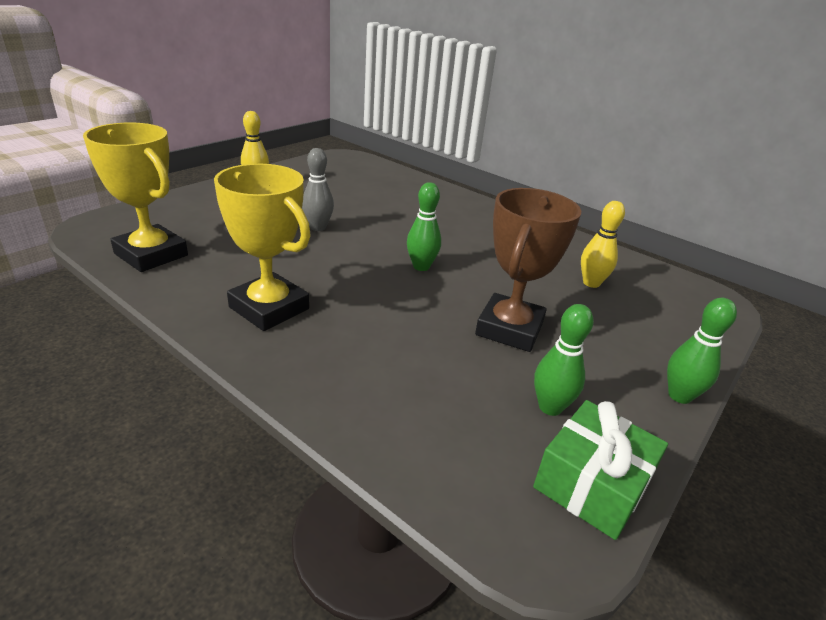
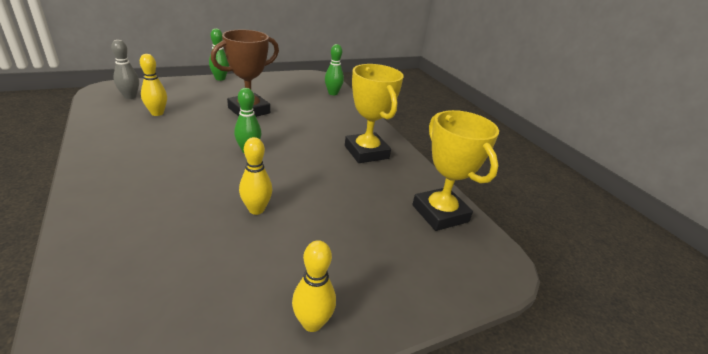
camera: 155 degrees left, 0 degrees up
(318, 227) = (292, 208): grey bowling pin -> grey bowling pin (130, 97)
(348, 221) = (256, 209): none -> yellow bowling pin
(550, 407) = (275, 90): green bowling pin -> green bowling pin (333, 93)
(592, 484) = (290, 78): green gift -> none

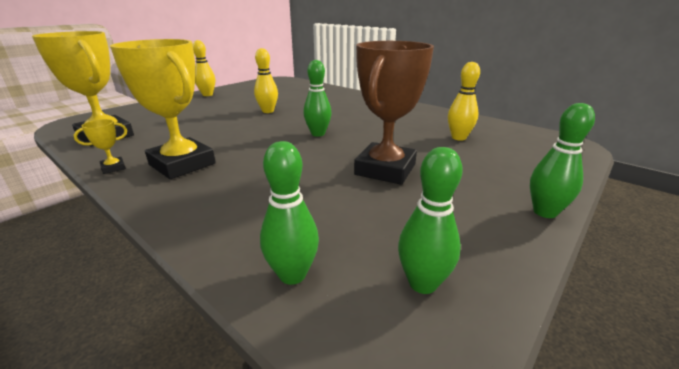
camera: 160 degrees right, 5 degrees down
(130, 97) = (525, 143): grey bowling pin -> none
(297, 81) = (422, 283): none -> green bowling pin
(412, 163) = (113, 168): none -> yellow trophy

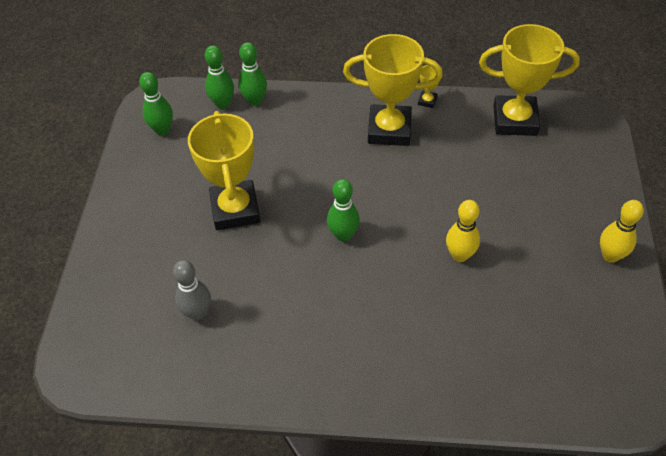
camera: 145 degrees right, 25 degrees up
(385, 169) = (235, 209): brown trophy -> yellow trophy
(458, 137) = (197, 313): yellow bowling pin -> grey bowling pin
(544, 212) = (105, 218): green bowling pin -> green bowling pin (255, 100)

